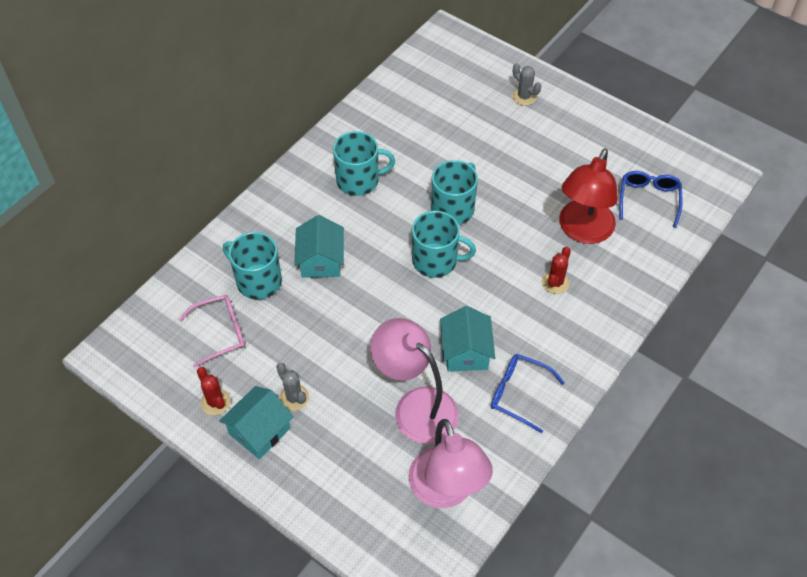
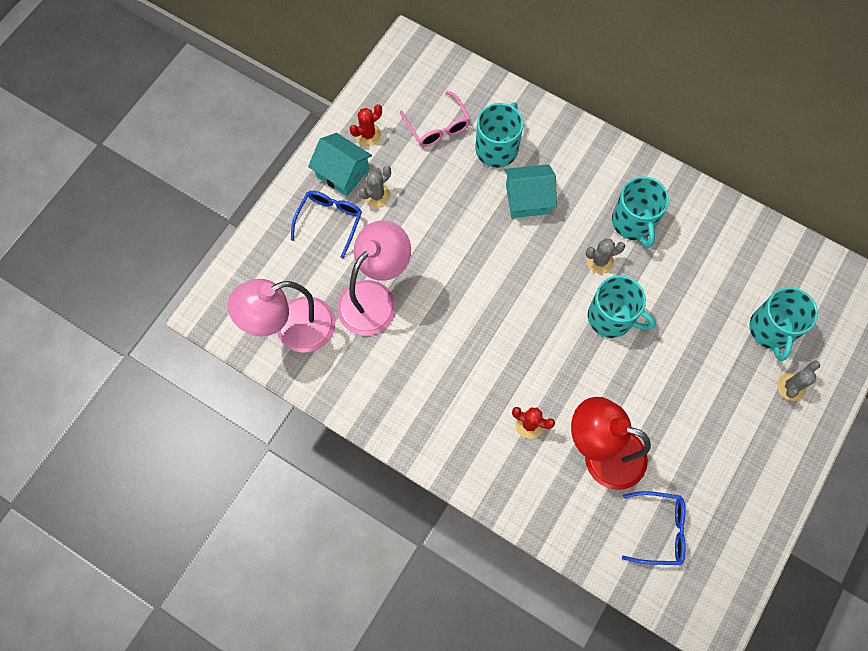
camera: 85 degrees right, 15 degrees up
(395, 210) = (599, 261): none -> grey cactus
(436, 261) = (541, 304): turquoise mug -> turquoise mug (771, 330)
(465, 352) = (437, 339): turquoise house -> none
(518, 393) = (395, 389): blue glasses -> blue glasses (330, 221)

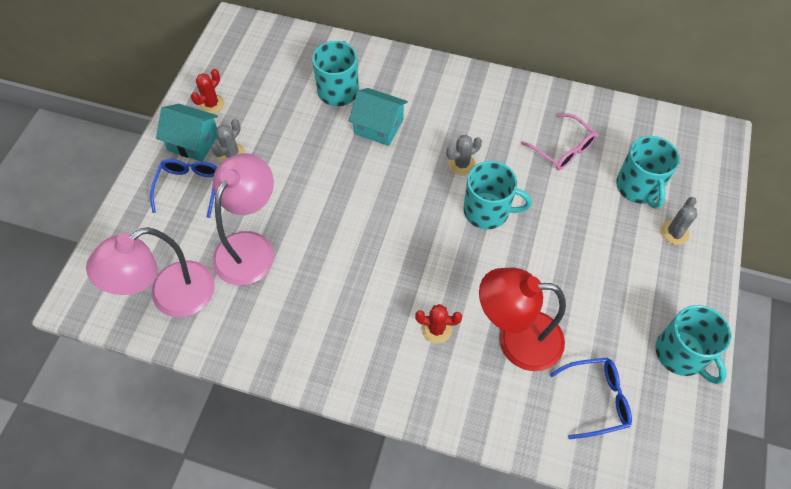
camera: 15 degrees left, 10 degrees down
(438, 127) = (278, 84): pink glasses -> pink glasses (563, 149)
(527, 199) = (378, 126): turquoise house -> turquoise house turned 45 degrees clockwise
(633, 222) = (483, 125): turquoise mug -> turquoise mug (681, 354)

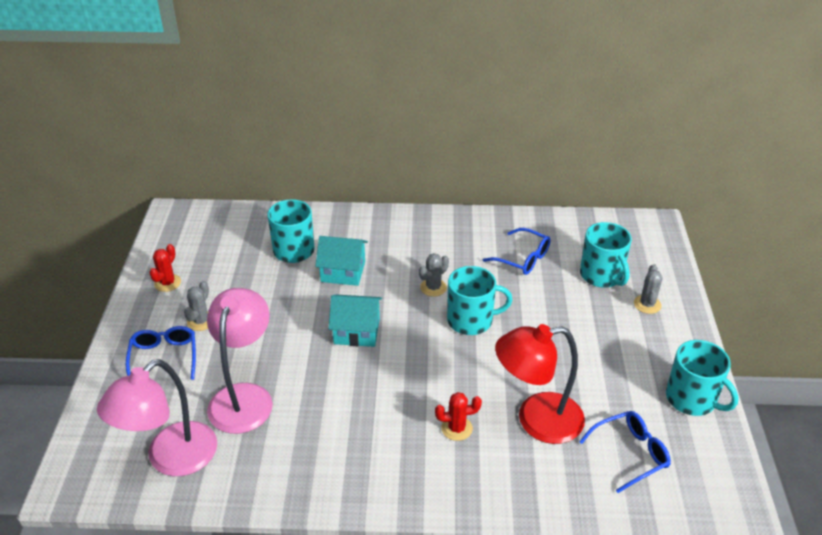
camera: 15 degrees left, 20 degrees down
(193, 142) = (157, 318): turquoise house -> turquoise house (357, 331)
(563, 149) = (523, 258): pink glasses -> blue glasses

